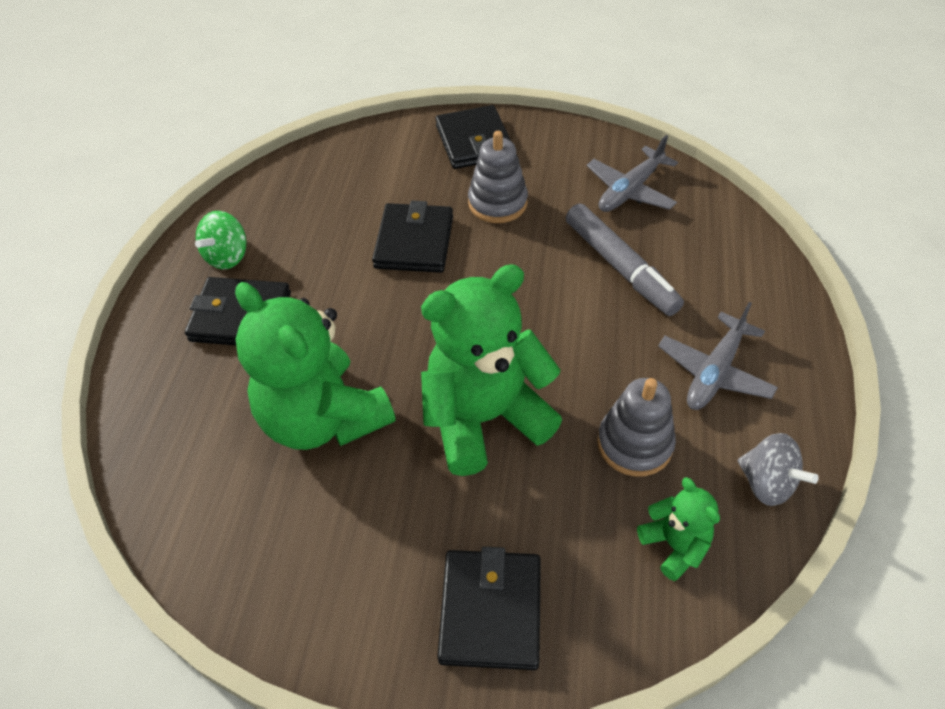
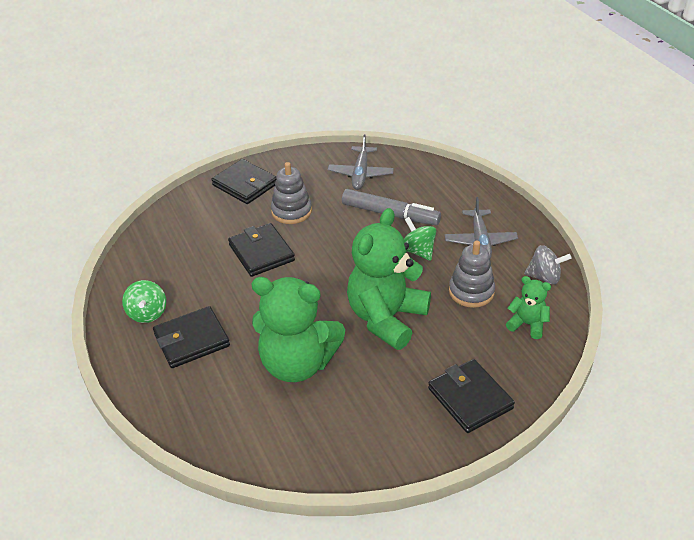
camera: 35 degrees left, 10 degrees down
(611, 341) = (418, 251): none -> green spinning top

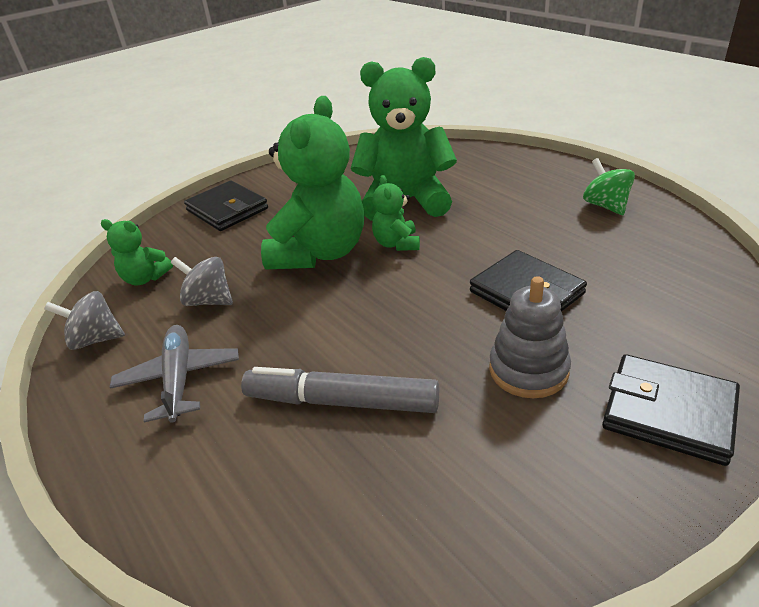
camera: 170 degrees right, 5 degrees down
(191, 340) = (531, 196): black wallet -> none
(324, 313) = (397, 244): none -> green teddy bear
(360, 174) = (433, 500): grey plane -> none
(418, 251) = (285, 341): green spinning top -> none
(471, 291) = (209, 301): grey stacking toy -> grey spinning top

